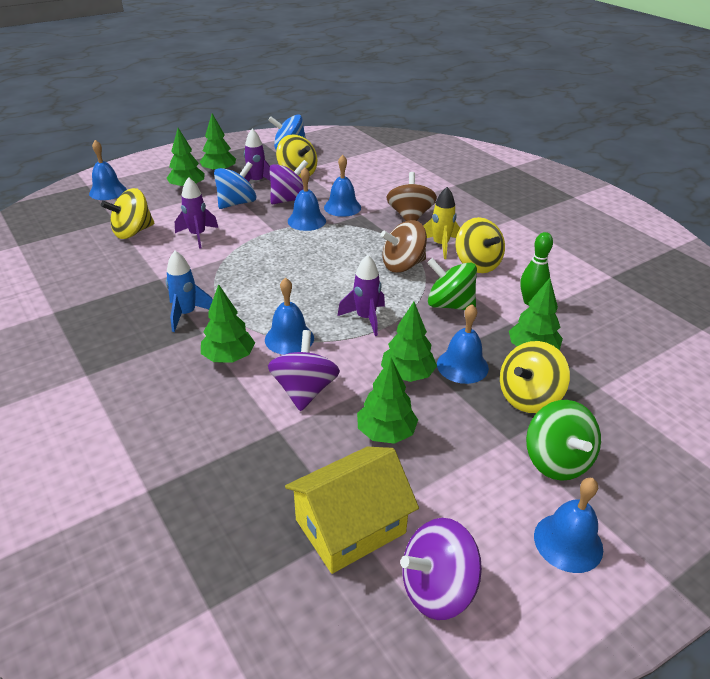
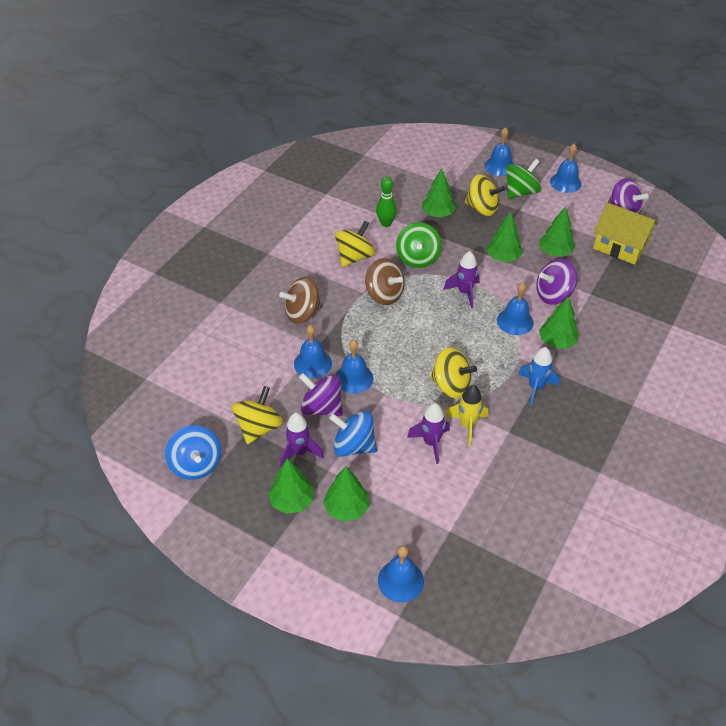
camera: 115 degrees left, 10 degrees up
(133, 232) = (459, 498): yellow spinning top -> yellow spinning top (451, 385)
(440, 245) = (340, 282): yellow rocket -> yellow rocket (467, 425)
(462, 366) = (476, 238): blue bell -> blue bell (499, 166)

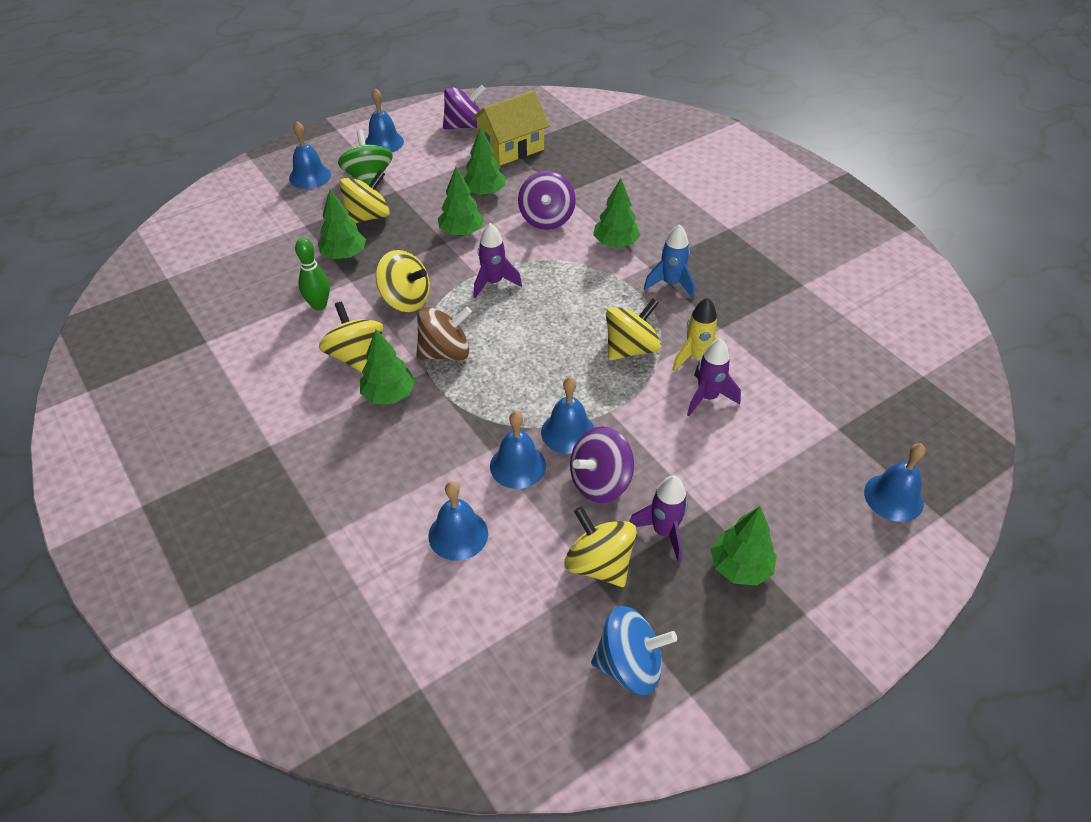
camera: 65 degrees left, 0 degrees up
(302, 313) = (419, 446): brown spinning top -> none
(346, 508) = (773, 512): green tree -> green tree (389, 395)
(354, 446) = (679, 471): blue spinning top -> none
(417, 258) = (405, 300): green spinning top -> yellow spinning top
(515, 321) = (565, 261): blue bell -> blue bell (458, 534)

